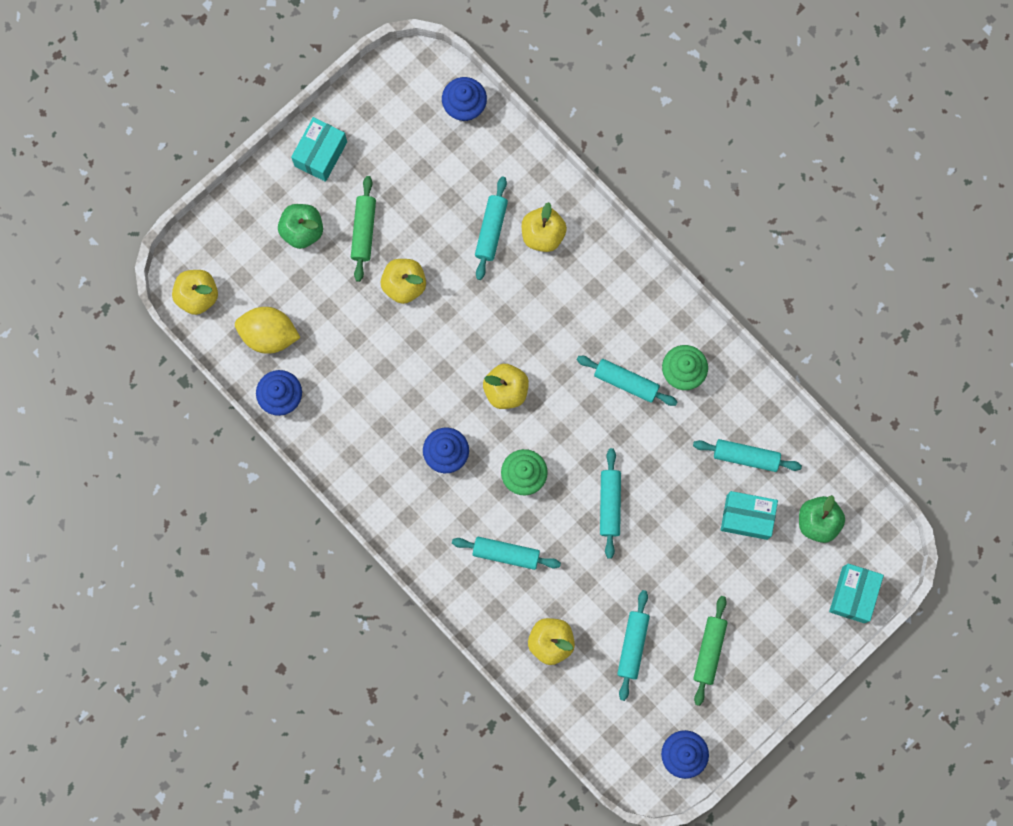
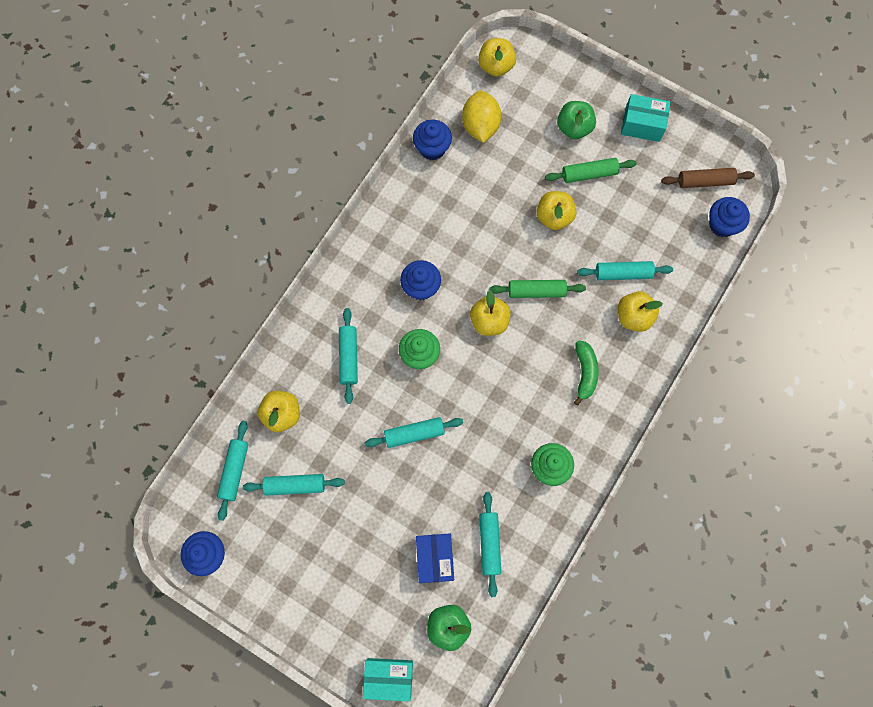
camera: 75 degrees right, 5 degrees down
(409, 108) = (705, 181): none -> brown rolling pin
(591, 305) = (585, 373): none -> green banana
(626, 382) = (526, 420): turquoise rolling pin -> turquoise rolling pin (234, 471)
(709, 651) = (306, 555): green rolling pin -> green rolling pin (536, 291)
(747, 517) = (434, 559): turquoise box -> blue box

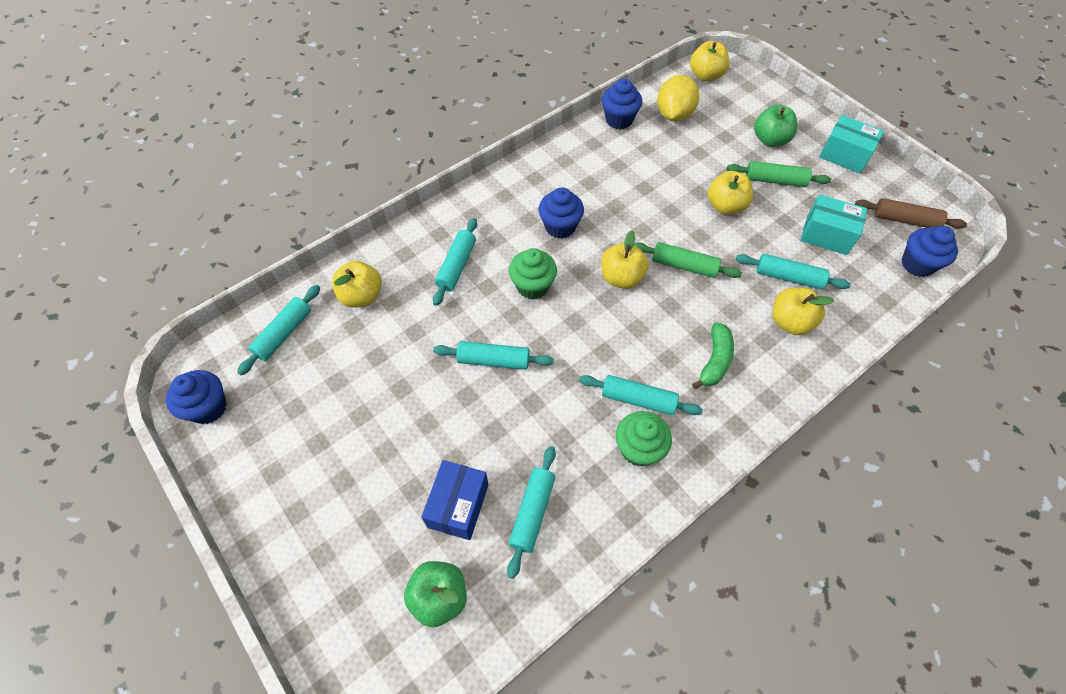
camera: 20 degrees right, 15 degrees down
(295, 485) = (338, 369): turquoise rolling pin -> turquoise rolling pin (638, 399)
(389, 677) = (335, 635): turquoise box -> turquoise box (826, 235)

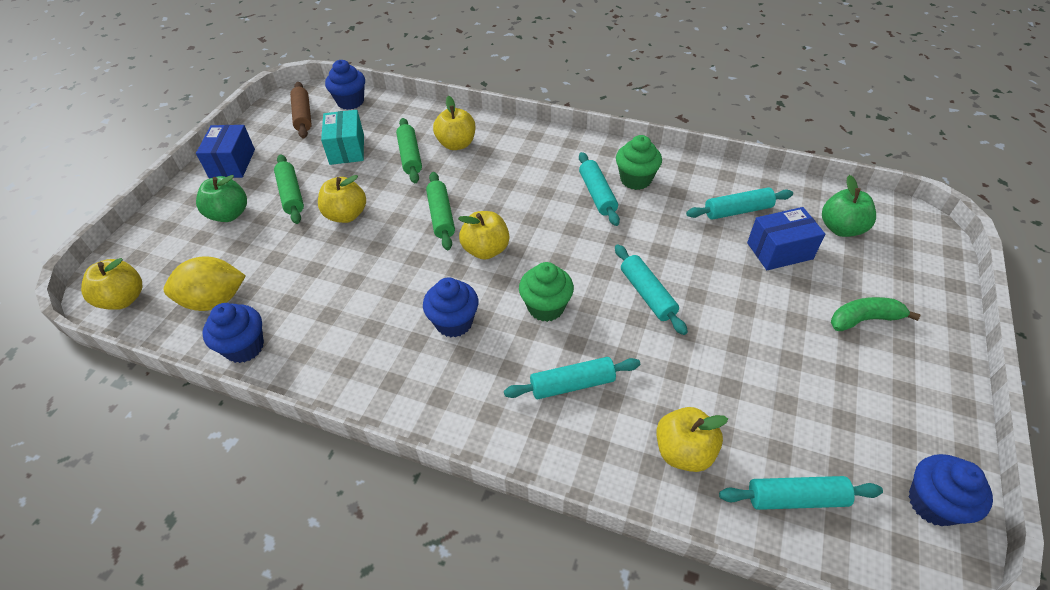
camera: 120 degrees left, 10 degrees down
(715, 361) = (526, 168): green banana -> green banana (864, 319)
(788, 277) = (410, 156): turquoise rolling pin -> green rolling pin
(844, 155) = (232, 163): turquoise box -> blue box

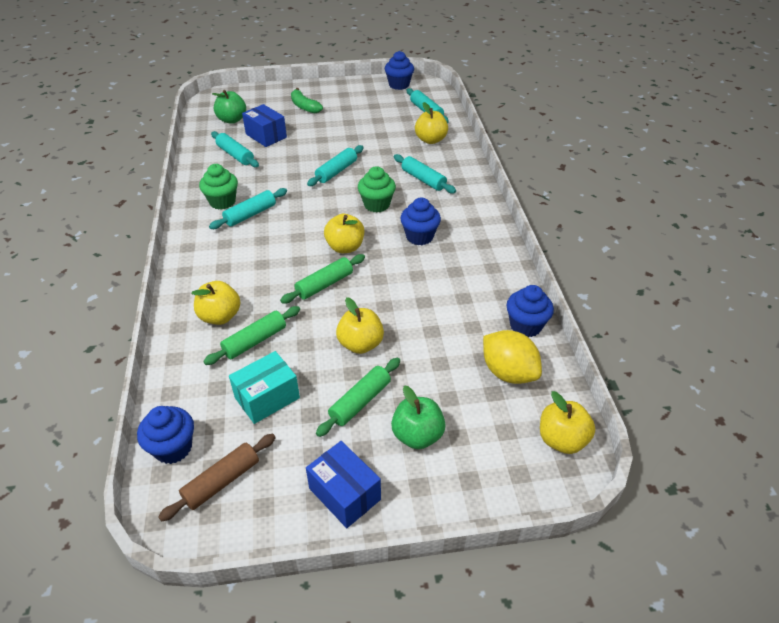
camera: 120 degrees left, 5 degrees down
(232, 163) = (345, 494): blue box -> blue box turned 75 degrees clockwise

